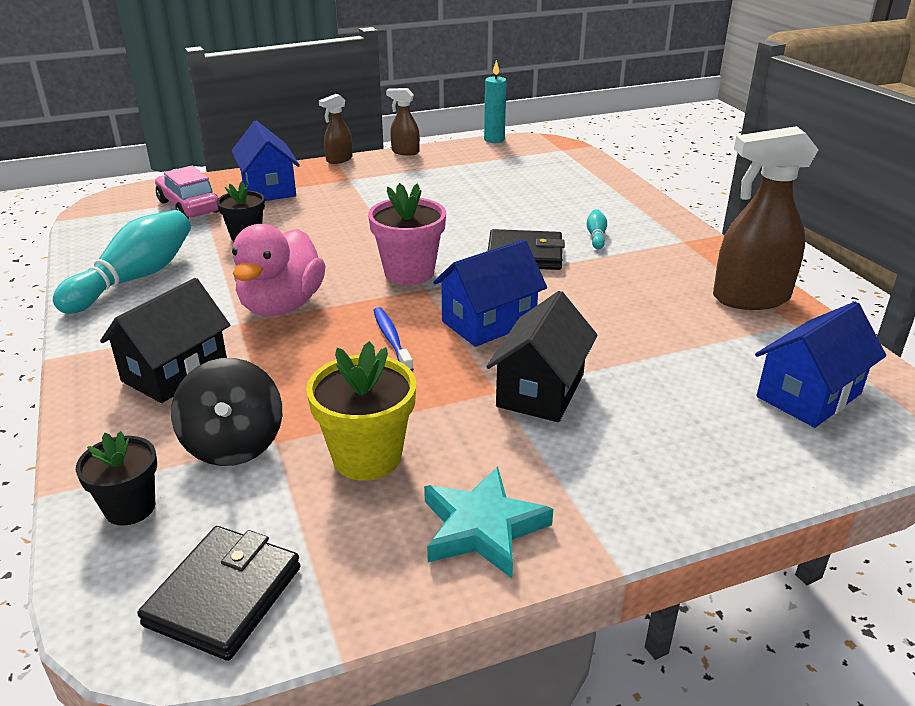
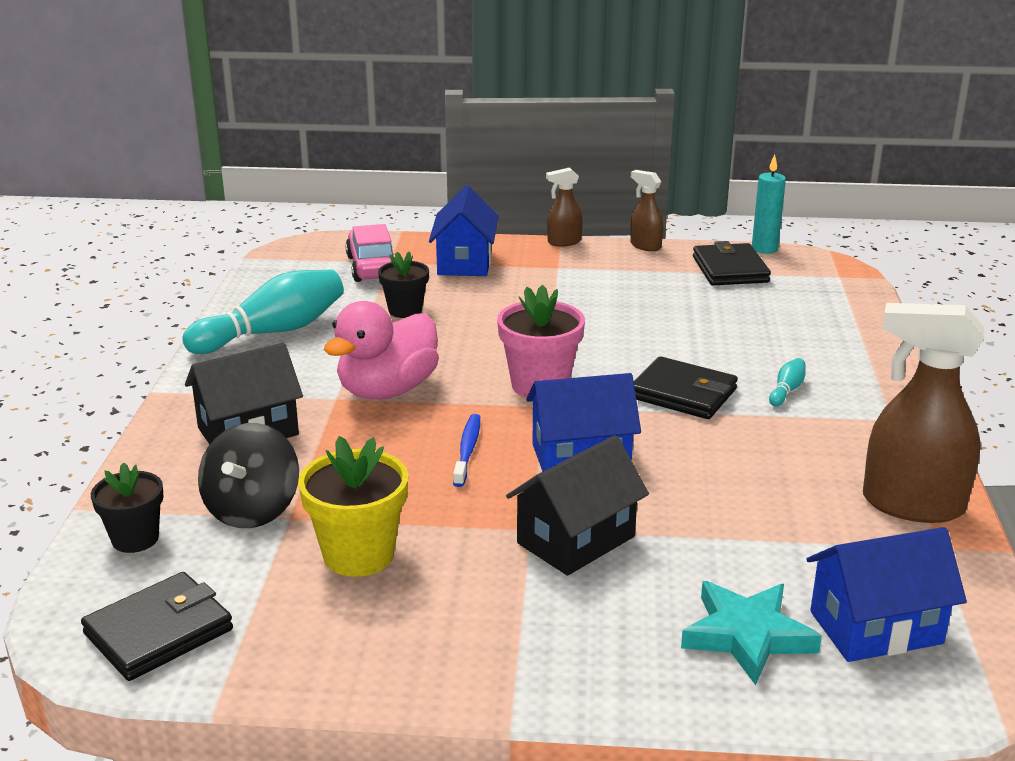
camera: 25 degrees right, 5 degrees down
(482, 158) = (730, 269): none -> black wallet
(482, 528) = (413, 648): turquoise star -> turquoise star (747, 636)

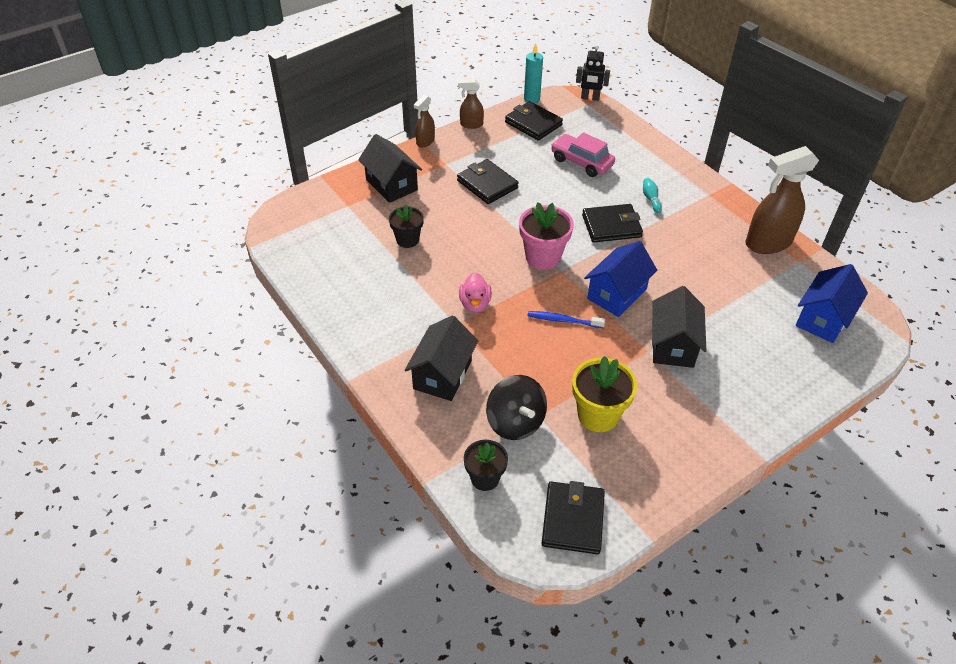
camera: 40 degrees left, 20 degrees up
(272, 332) = (356, 297): turquoise bowling pin -> none
(372, 267) = (343, 215): pink car -> pink car (581, 162)
(387, 390) = (475, 304): pink duck -> pink duck, size x0.57
(465, 262) = (391, 185): blue house -> black house
(467, 450) = (563, 320): blue toothbrush -> blue toothbrush turned 45 degrees counterclockwise
(578, 300) = (487, 184): none -> black wallet
(747, 636) = (789, 353): turquoise star -> none
(853, 272) = (590, 98): none -> black robot

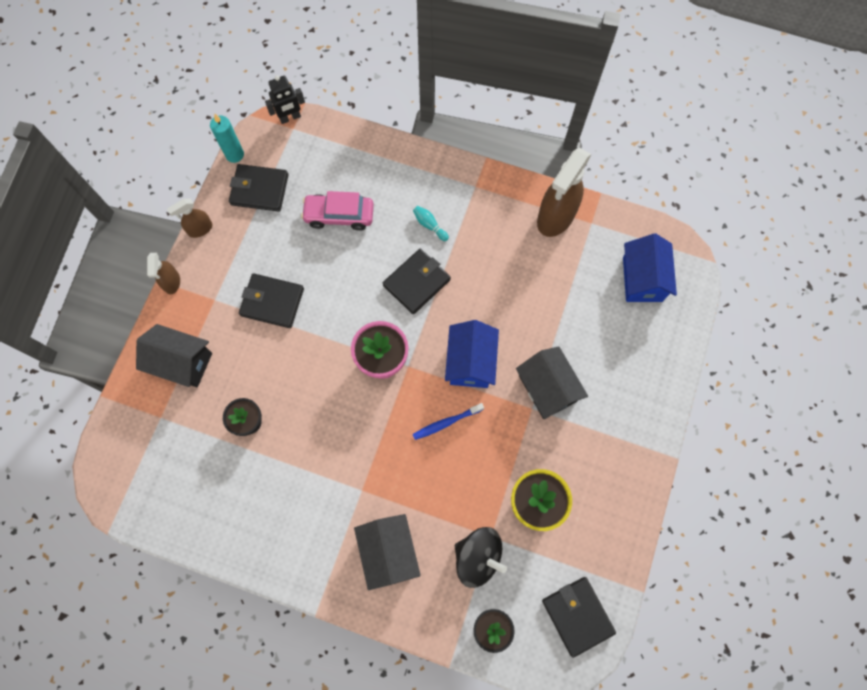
camera: 35 degrees left, 25 degrees up
(475, 304) = (362, 456): pink duck -> none

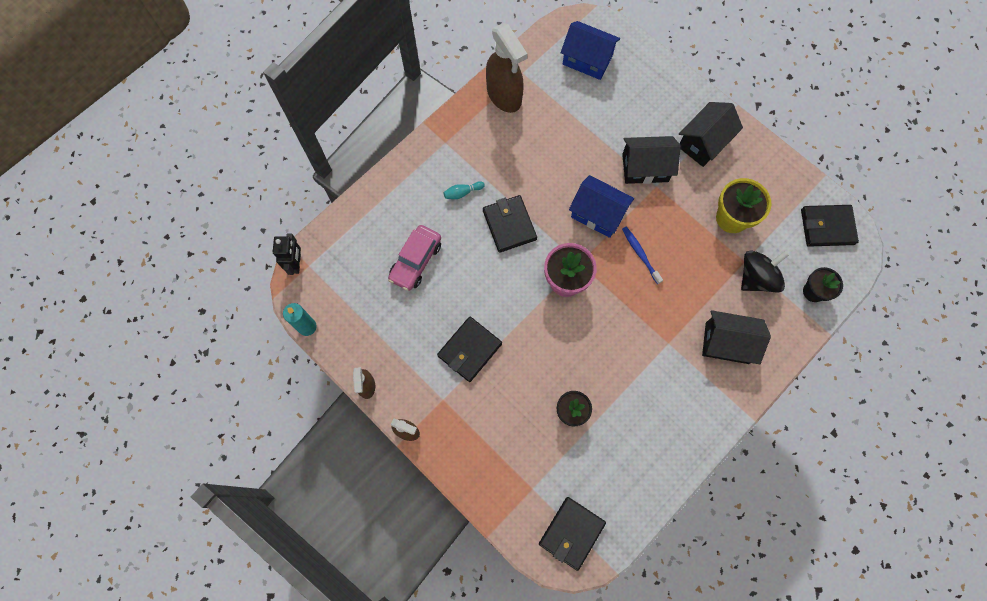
camera: 65 degrees left, 0 degrees up
(182, 362) = (489, 450): black house -> black house (703, 143)
(259, 189) = (355, 318): black wallet -> black wallet (571, 533)
(446, 423) = (640, 254): blue toothbrush -> blue toothbrush turned 150 degrees clockwise

